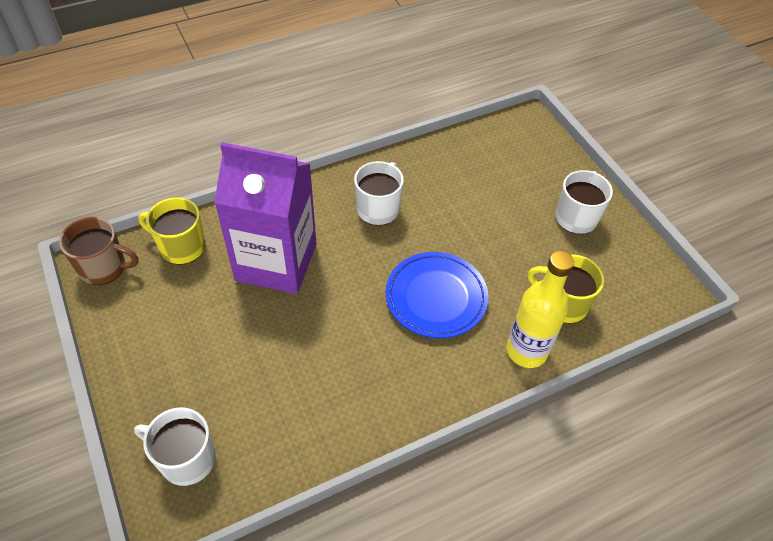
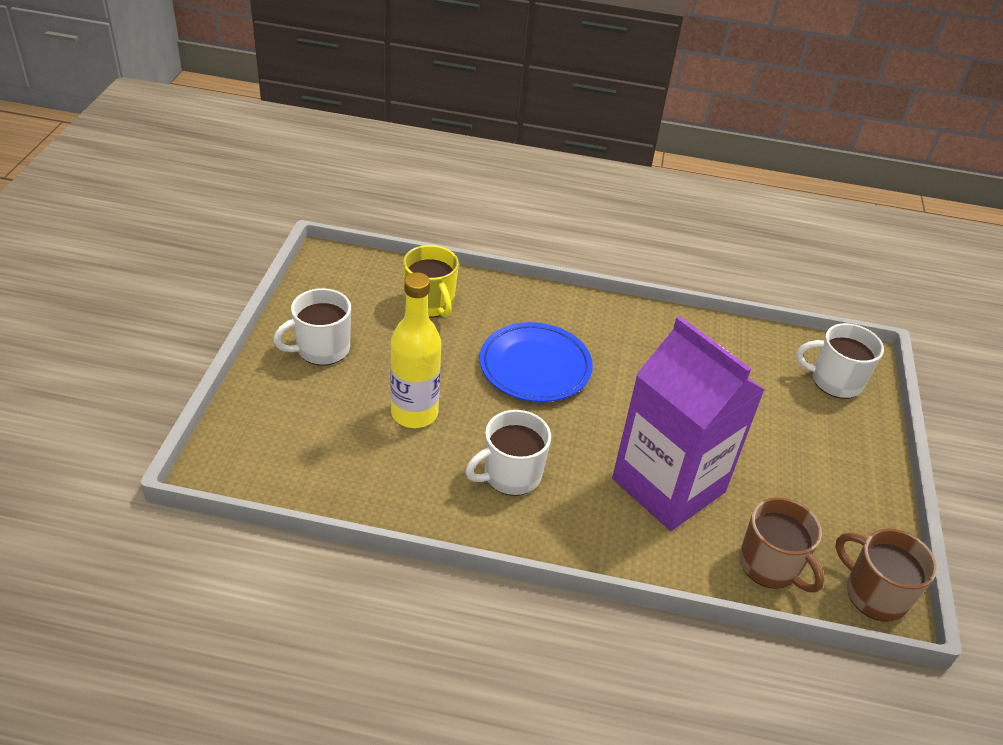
camera: 145 degrees left, 10 degrees down
(181, 247) = (770, 565): yellow mug -> brown mug
(186, 459) = (835, 381): white mug -> white mug turned 135 degrees clockwise
(526, 351) = (500, 295): yellow bottle -> yellow bottle (414, 413)

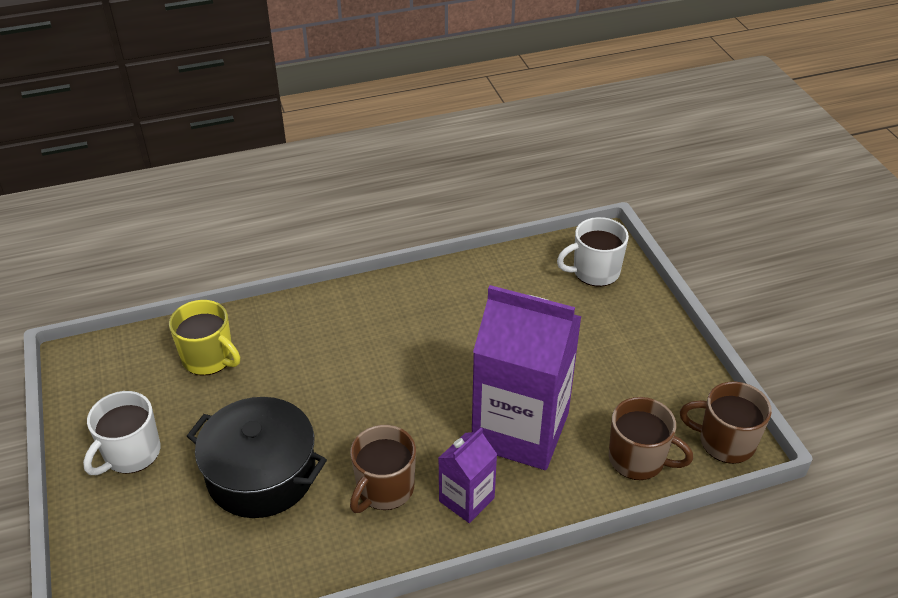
camera: 25 degrees left, 0 degrees up
(414, 413) = (261, 474): yellow bottle -> black pot
(511, 475) = (384, 489): white mug -> brown mug
(535, 367) = (343, 376): blue plate -> none
(579, 519) = (466, 499): none -> purple carton

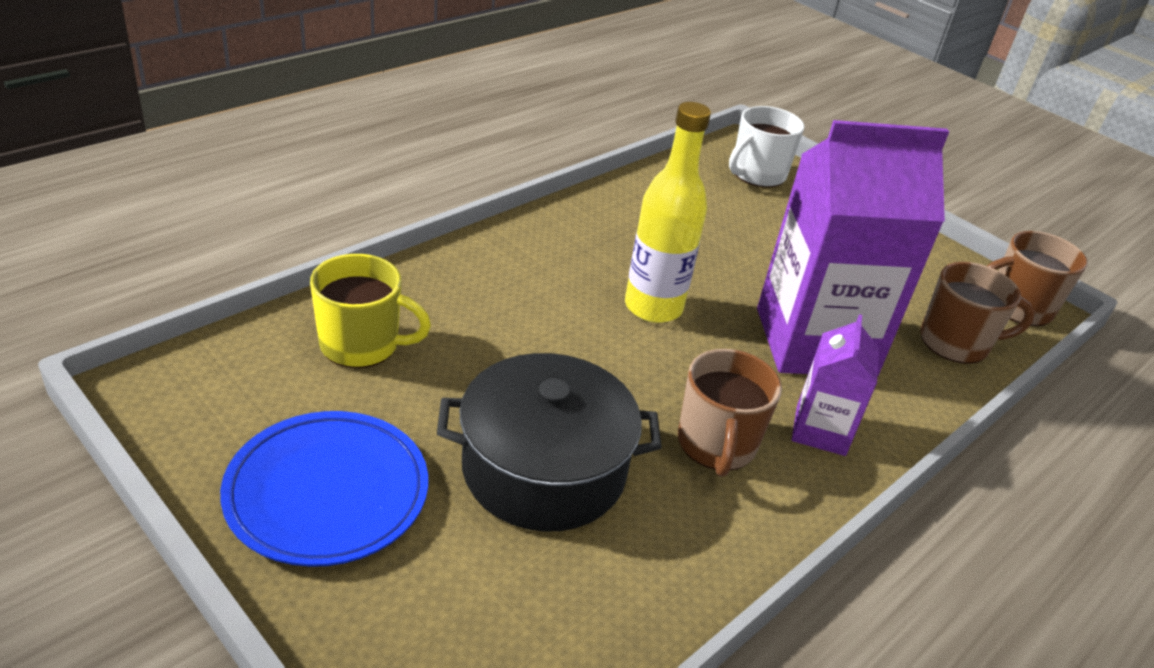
camera: 30 degrees left, 5 degrees down
(131, 453) = (327, 493): white mug -> blue plate
(419, 373) = (653, 307): none -> yellow bottle

